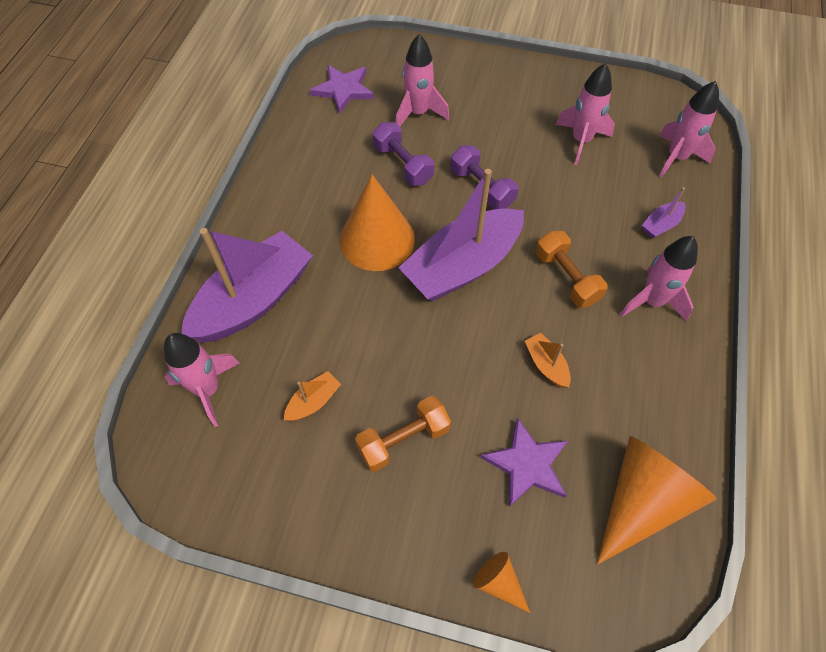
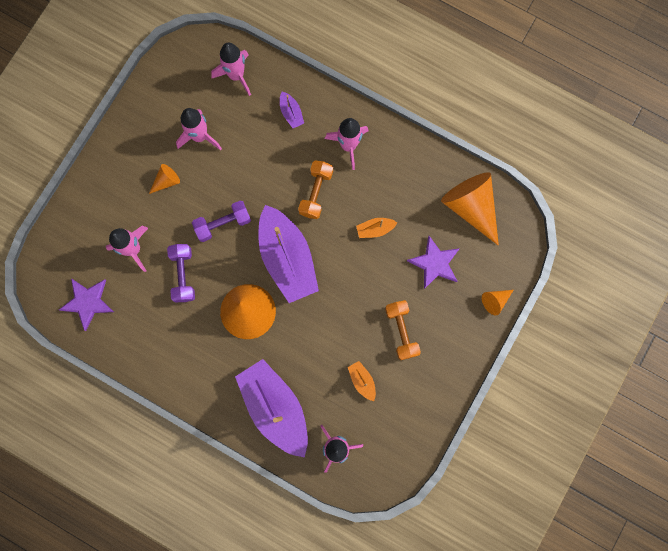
camera: 75 degrees left, 20 degrees up
(403, 164) = (183, 275): purple dumbbell -> purple dumbbell turned 75 degrees counterclockwise
(511, 123) = (166, 181): none -> orange cone
(566, 278) = (316, 193): orange dumbbell -> orange dumbbell turned 60 degrees counterclockwise

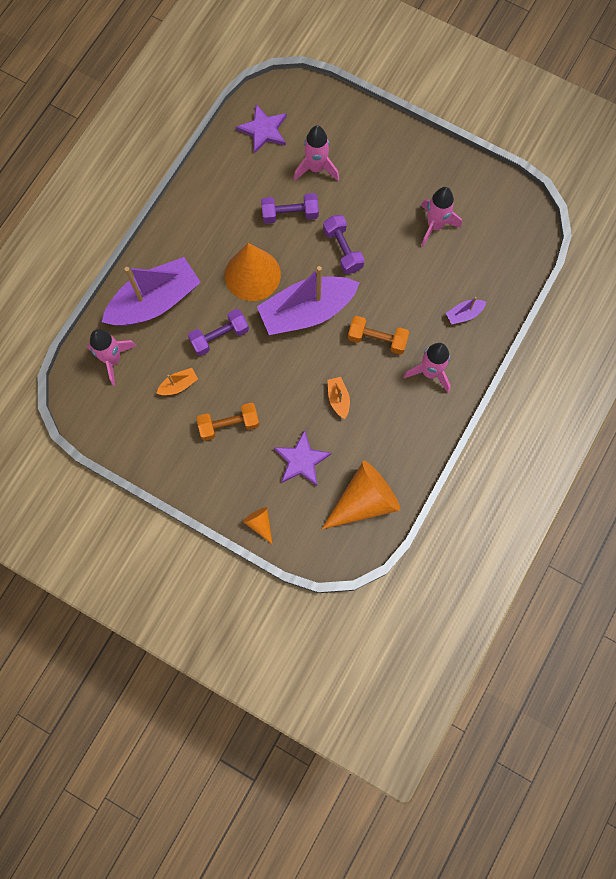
camera: 90 degrees right, 5 degrees down
(166, 181) = (386, 196): orange cone -> none
(236, 75) = (503, 259): pink rocket -> none
(312, 342) = (219, 336): none -> purple dumbbell

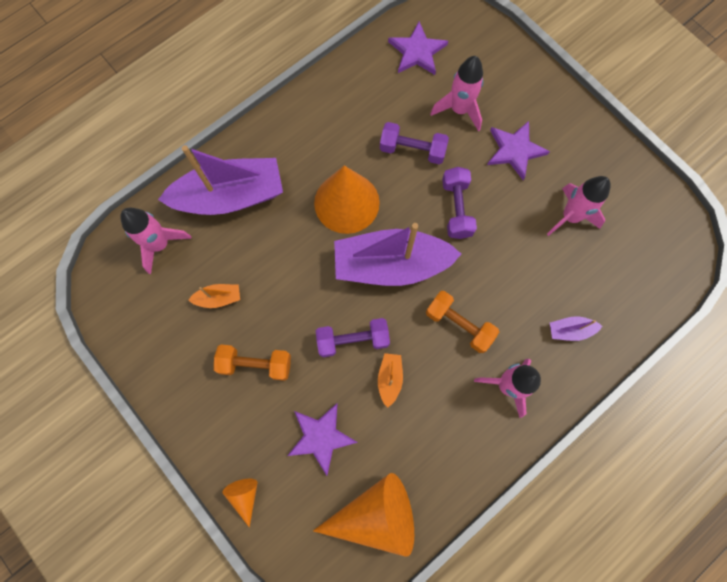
camera: 20 degrees right, 0 degrees up
(219, 336) = (284, 259): purple dumbbell -> purple dumbbell (353, 340)
(373, 187) = (515, 150): none -> purple star

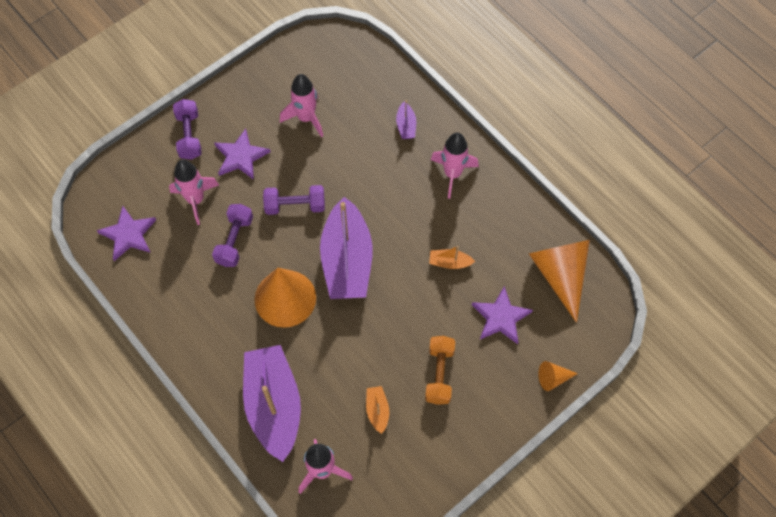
camera: 90 degrees left, 10 degrees down
(353, 340) = (416, 292): purple dumbbell -> purple dumbbell (189, 136)
(459, 324) = (401, 207): orange dumbbell -> none

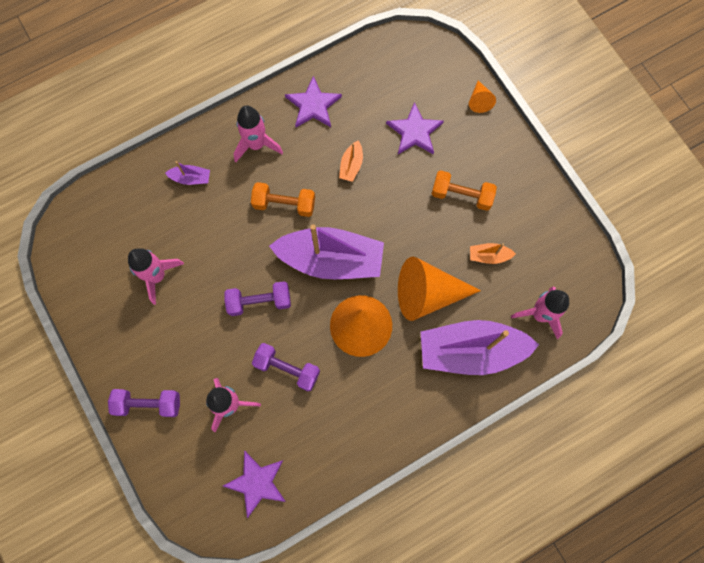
camera: 80 degrees left, 10 degrees up
(241, 156) = (188, 350): purple star -> purple star (313, 105)
(295, 206) = (259, 301): purple dumbbell -> purple dumbbell turned 75 degrees clockwise
(396, 209) = (284, 204): none -> orange dumbbell
(560, 274) = (381, 73): orange cone -> orange cone (427, 294)

